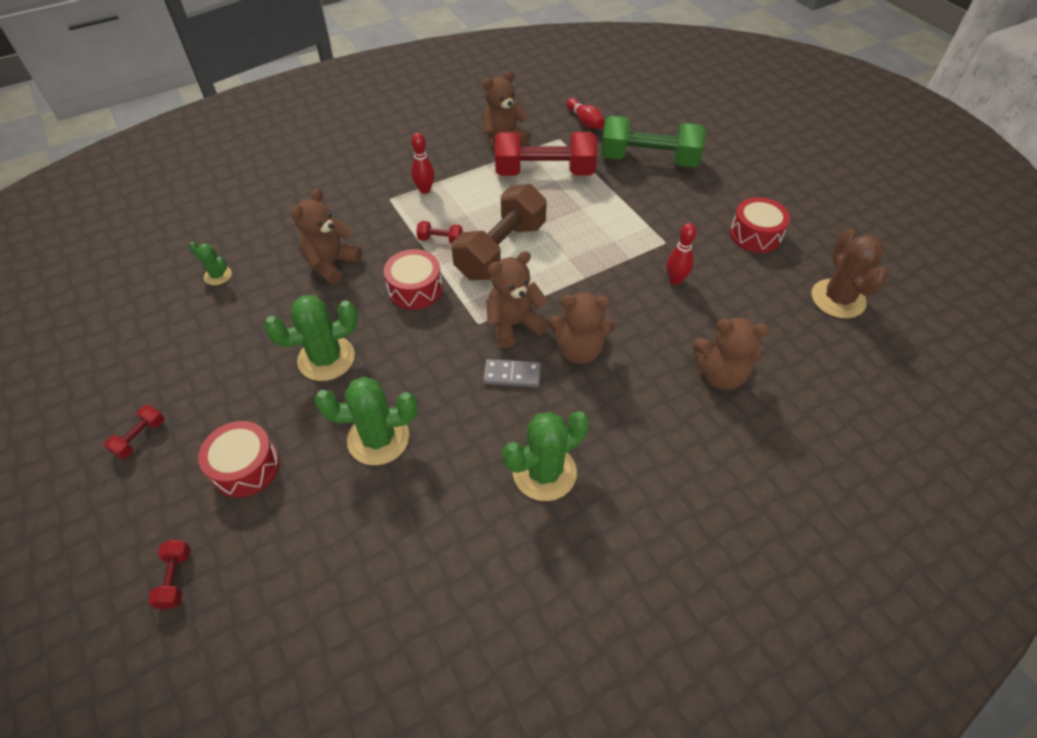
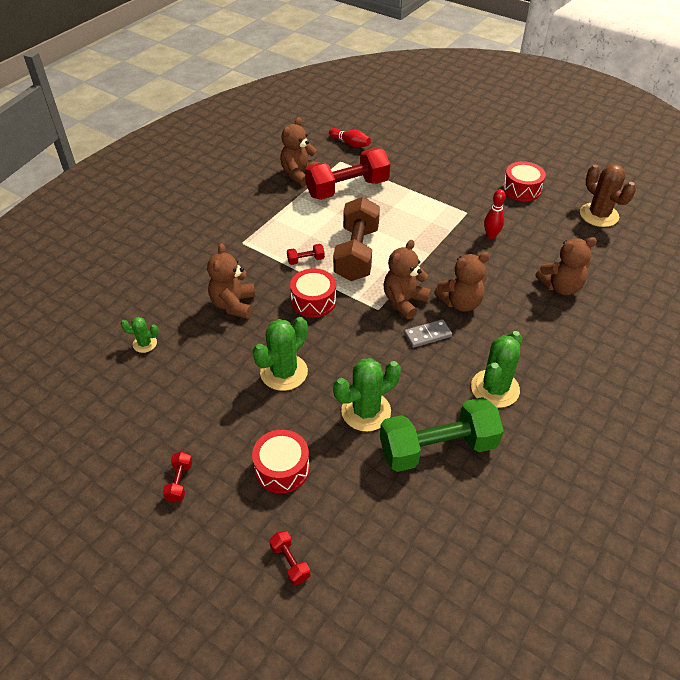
camera: 25 degrees left, 5 degrees down
(425, 190) = (265, 227): red bowling pin -> none
(648, 160) = (416, 159): green dumbbell -> green dumbbell (438, 448)

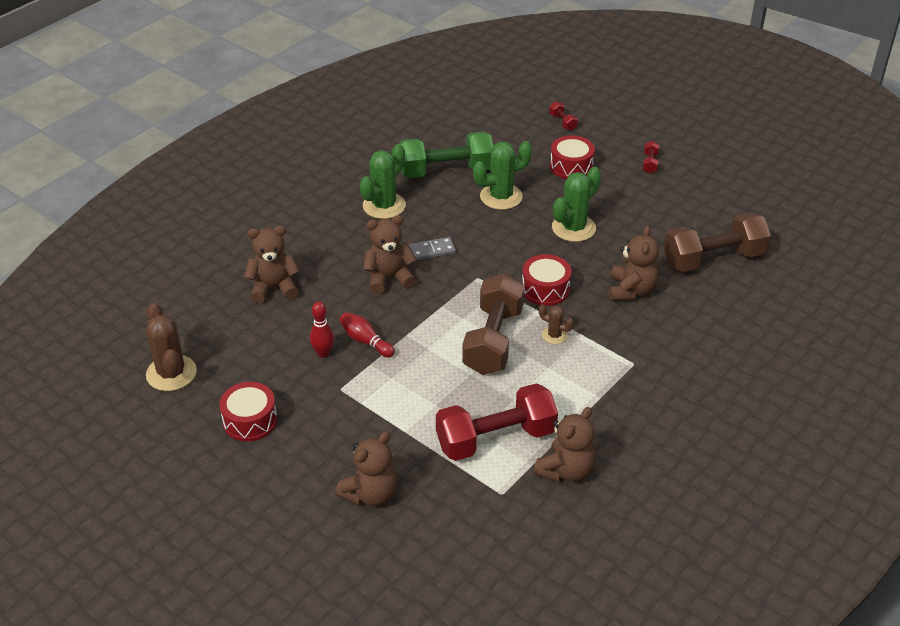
camera: 175 degrees left, 5 degrees down
(145, 344) = (713, 259): green cactus -> brown dumbbell
(305, 260) = (554, 335): red dumbbell -> brown cactus
(350, 143) = (482, 532): red bowling pin -> red bowling pin (365, 341)
(404, 301) = (448, 283): brown teddy bear -> brown teddy bear (370, 494)

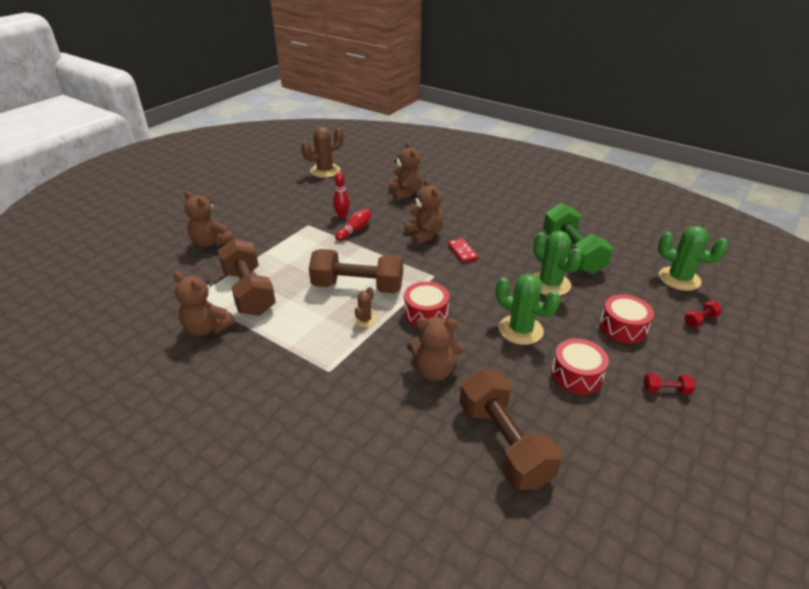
camera: 85 degrees right, 5 degrees down
(250, 420) = (283, 197): red drum -> red drum (576, 375)
(384, 206) = (511, 227): green cactus -> green cactus (679, 279)
(432, 250) = (462, 252): grey domino -> red domino
(495, 438) = (249, 292): red dumbbell -> brown dumbbell

